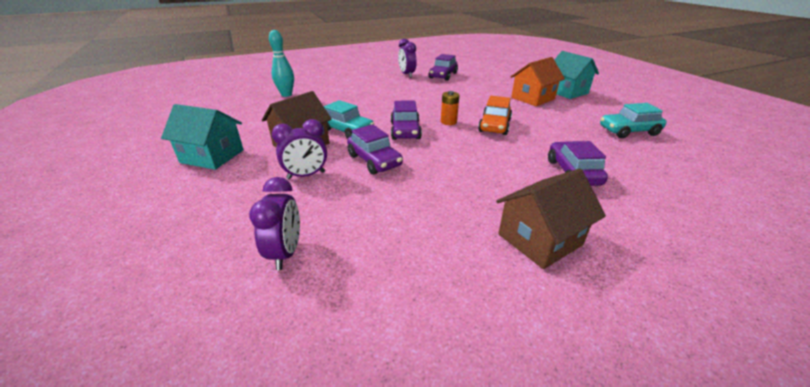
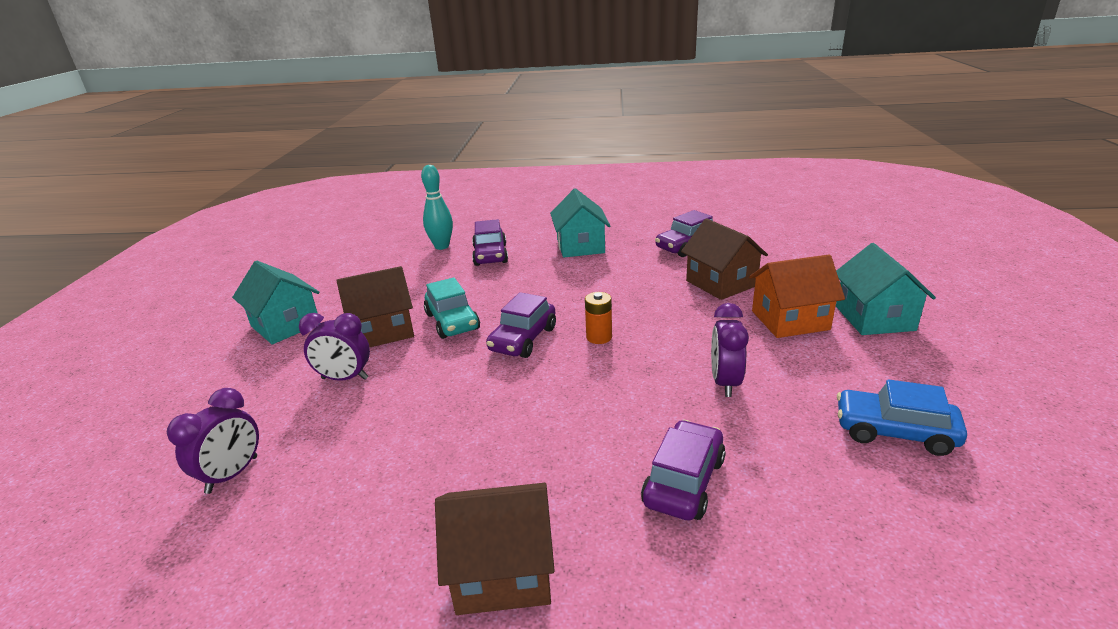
camera: 30 degrees right, 5 degrees down
(374, 161) = (436, 378): purple car -> purple car (490, 255)
(382, 83) = (580, 246): none -> turquoise house
(407, 75) = (632, 236): purple clock -> purple clock (725, 383)
(481, 89) = (721, 283): none -> brown house
(494, 126) = (660, 361): orange car -> none
(628, 131) = (894, 432): turquoise car -> blue car

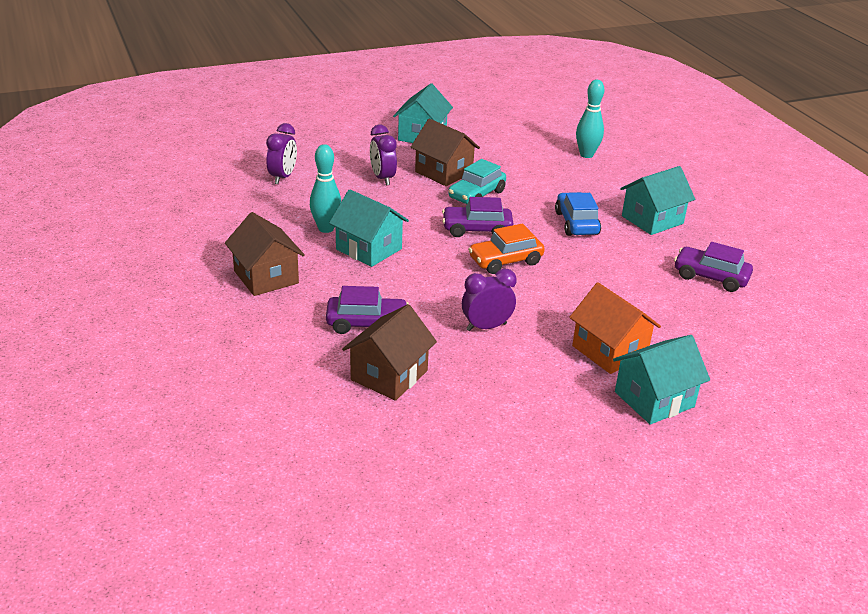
camera: 60 degrees right, 5 degrees up
(232, 475) = (283, 177): purple clock -> purple clock turned 75 degrees counterclockwise
(418, 462) = (326, 228): none -> turquoise bowling pin
(490, 255) = (592, 181): purple car -> none
(502, 433) = (369, 249): none -> turquoise house
(599, 337) = (505, 261): orange battery -> orange car
(721, 283) = (648, 307): brown house -> brown house (389, 375)
(894, 432) = (477, 409): blue car -> blue car (576, 223)

